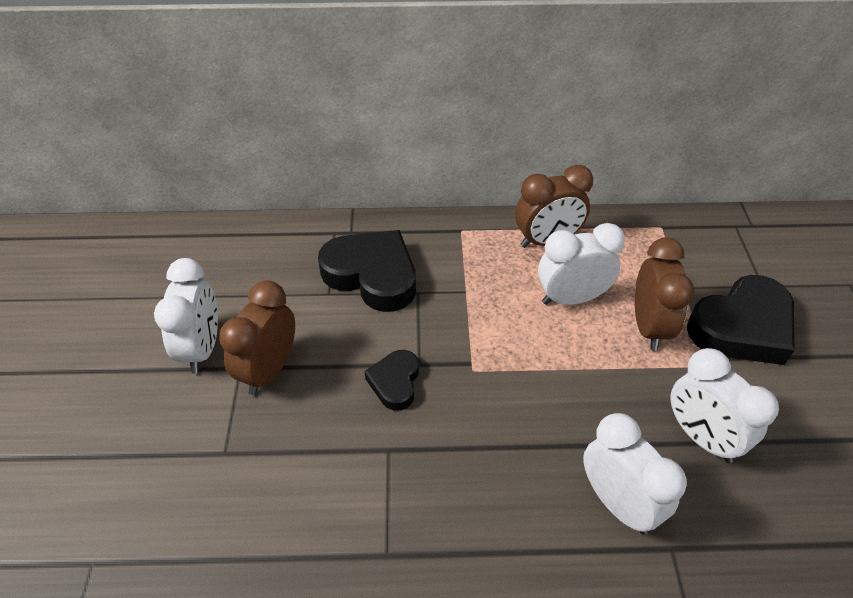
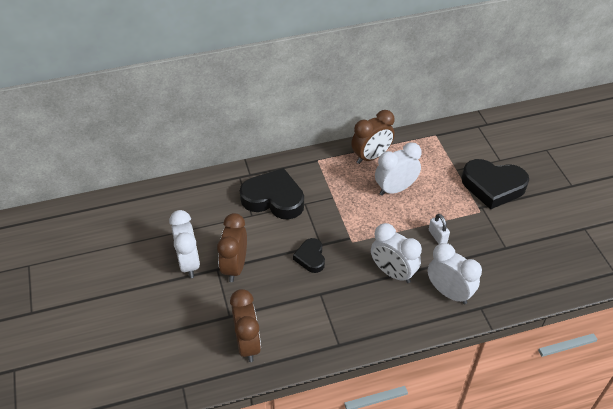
camera: 15 degrees left, 0 degrees up
(622, 393) = (437, 236): none -> white padlock
(649, 327) = (442, 196): brown clock -> brown clock (248, 343)
(701, 437) = (483, 250): white clock -> white clock (392, 272)
(742, 327) = (493, 186): black heart -> black heart turned 60 degrees clockwise

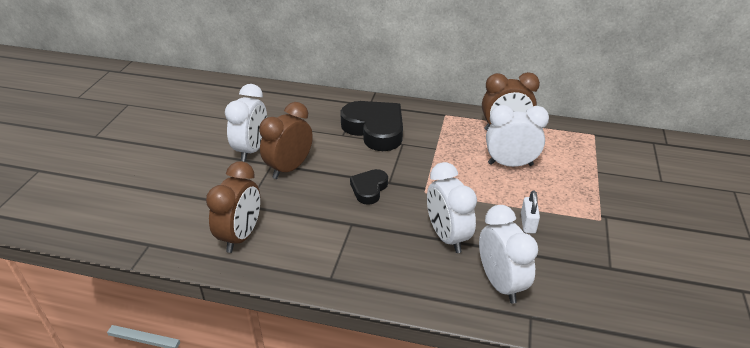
camera: 30 degrees right, 10 degrees down
(493, 186) = (634, 202): black heart -> none

